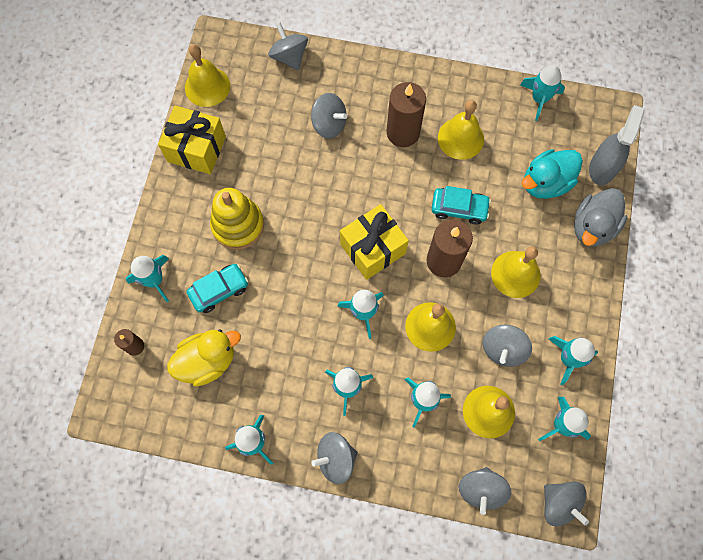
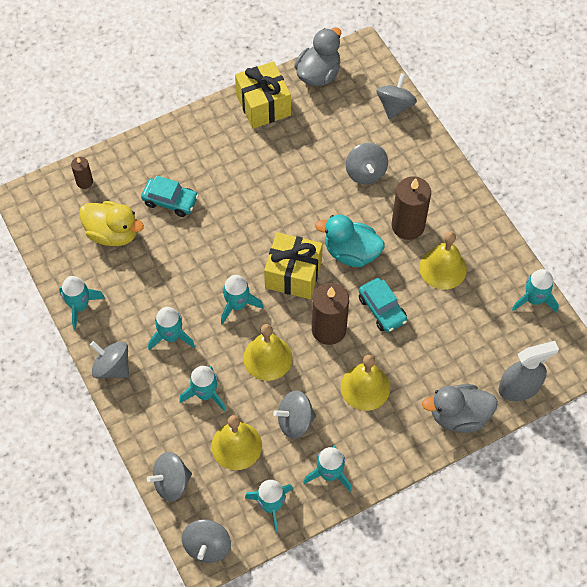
camera: 50 degrees right, 10 degrees down
(154, 280) = (142, 156): turquoise rocket -> none
(207, 86) = (318, 74): yellow bell -> grey duck
(238, 225) = (230, 175): yellow stacking toy -> none
(545, 183) = (463, 355): turquoise duck -> turquoise duck (351, 252)

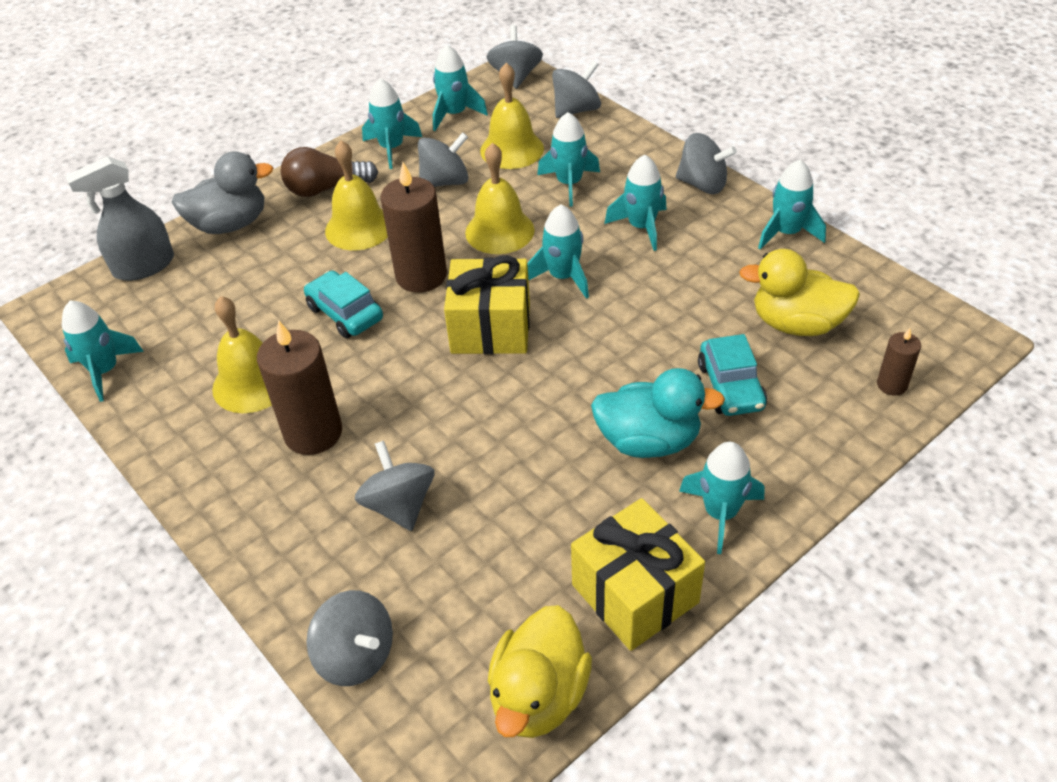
camera: 170 degrees right, 15 degrees down
(170, 201) = (730, 386): turquoise car -> turquoise car turned 105 degrees counterclockwise
(208, 133) = (720, 513): none -> turquoise rocket
(318, 74) = (539, 695): grey duck -> yellow duck
(351, 252) = (404, 375): turquoise duck -> turquoise duck (648, 441)
(386, 437) = (326, 188): none -> brown light bulb
(395, 106) = (356, 655): grey spinning top -> grey spinning top turned 60 degrees counterclockwise

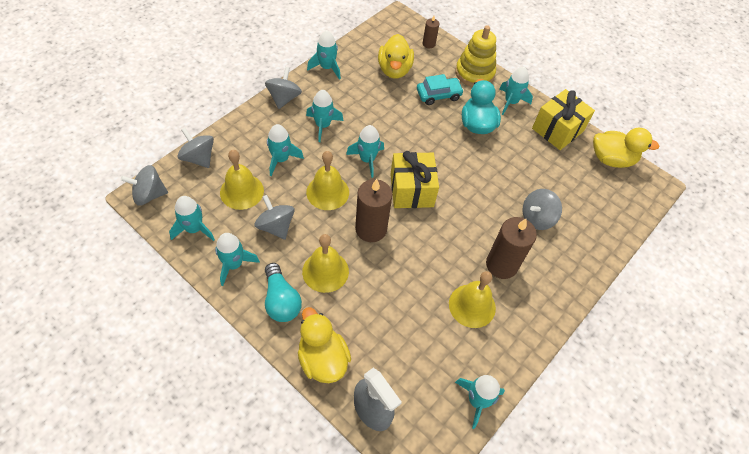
camera: 105 degrees left, 10 degrees up
(230, 224) = (322, 359): grey duck -> yellow duck
(326, 188) = (281, 300): brown light bulb -> turquoise light bulb
(345, 313) = (407, 265): turquoise car -> none
(356, 655) = (617, 224): grey spinning top -> none
(808, 457) = (474, 73): none -> yellow stacking toy

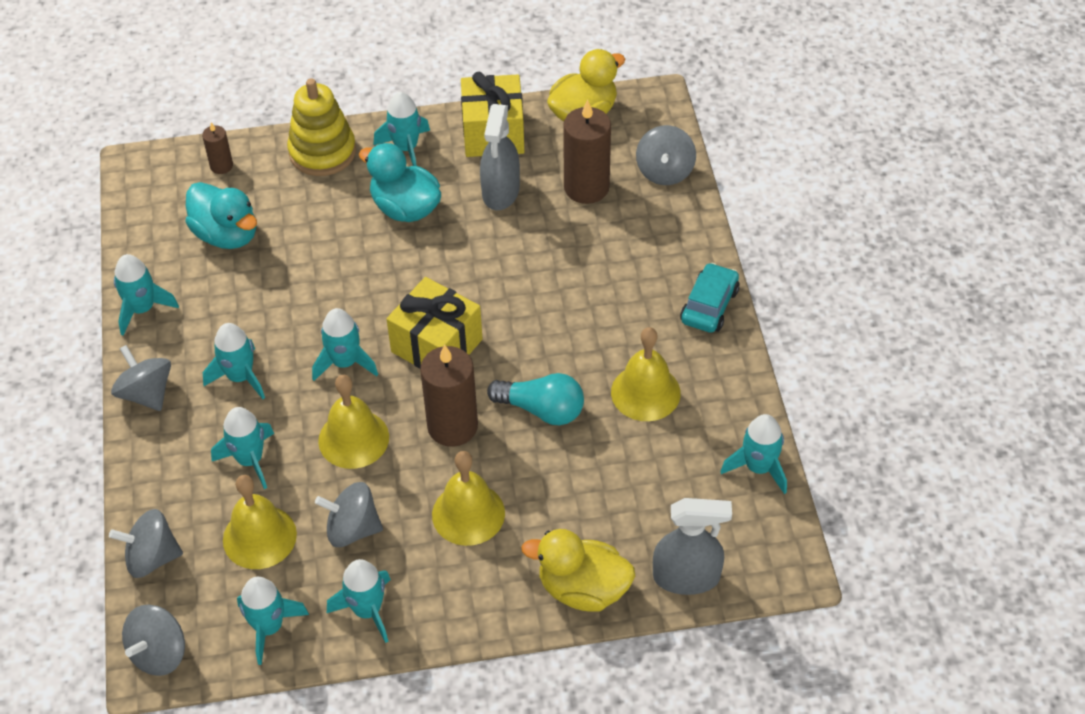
camera: 45 degrees left, 5 degrees down
(281, 300) = (467, 587): turquoise light bulb -> turquoise light bulb (542, 410)
(394, 70) = (227, 234): yellow duck -> turquoise duck
(438, 95) = (318, 215): turquoise car -> turquoise car (709, 306)
(501, 265) = (621, 326): brown candle -> brown candle (586, 187)
(527, 156) = (500, 191): none -> grey spray bottle
(537, 218) = (592, 246): grey spinning top -> grey spinning top (665, 171)

